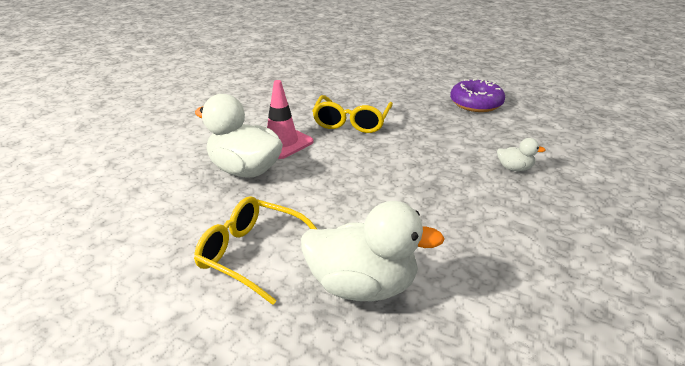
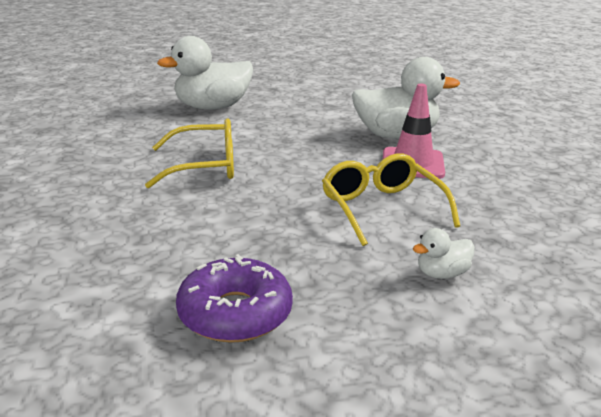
camera: 145 degrees right, 5 degrees down
(252, 254) = (300, 103): yellow glasses -> yellow glasses (205, 166)
(515, 168) = (126, 209): white duck -> white duck (442, 274)

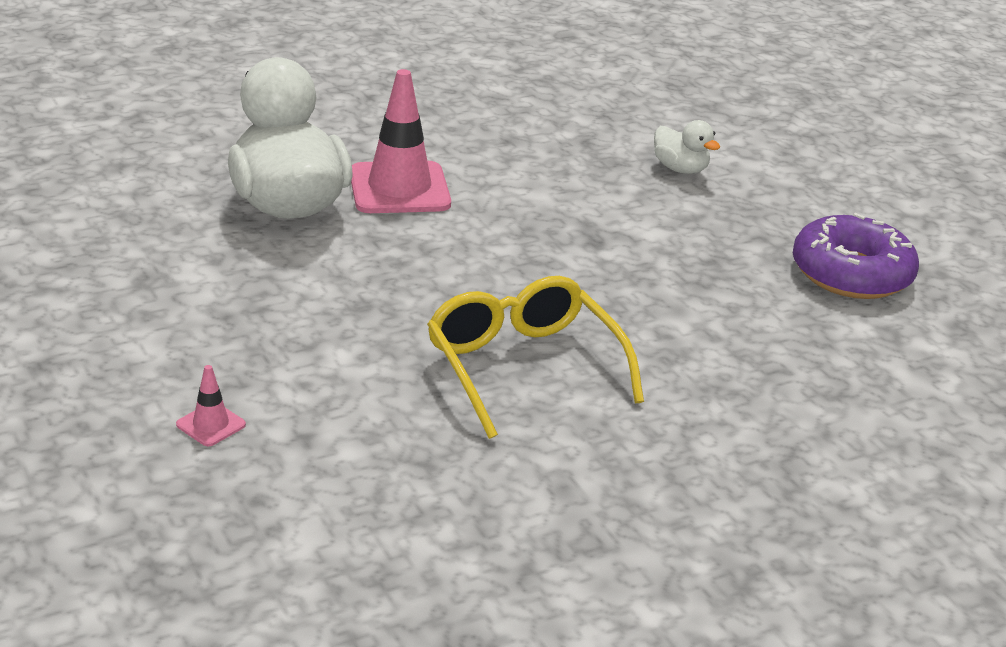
camera: 110 degrees left, 5 degrees up
(212, 107) = (211, 425): white duck -> pink traffic cone
(381, 208) = (559, 206): yellow glasses -> none

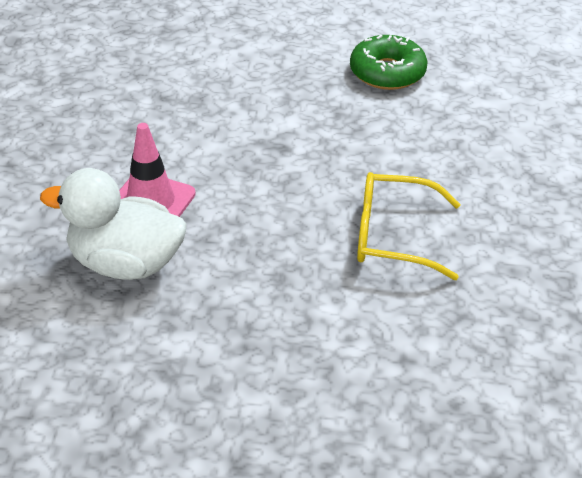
camera: 55 degrees left, 10 degrees up
(211, 425) = (365, 399): pink traffic cone -> none
(680, 169) = (229, 77): white duck -> none
(851, 273) = (387, 72): purple donut -> green donut

